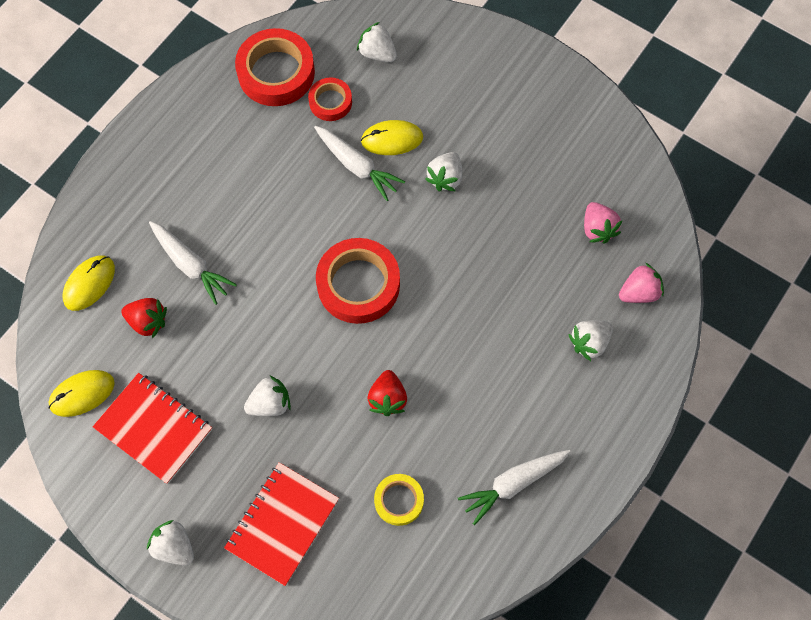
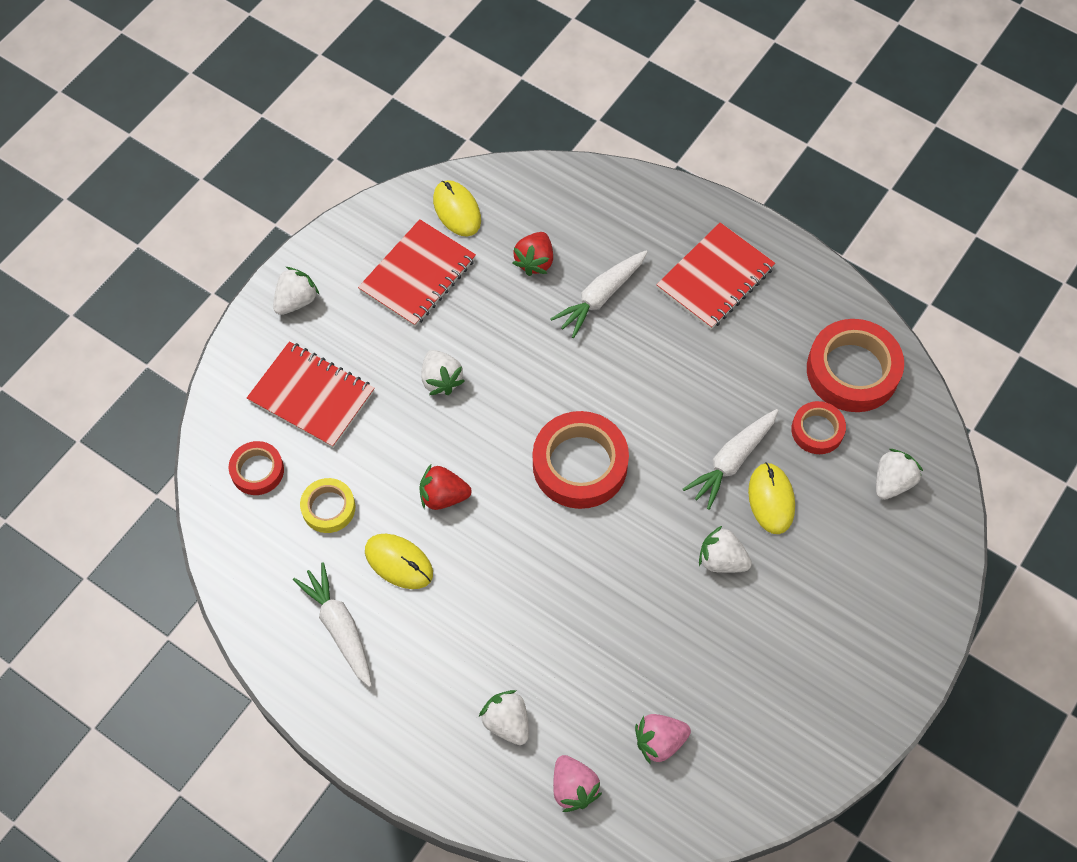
camera: 90 degrees right, 5 degrees down
(89, 284) = (577, 206): yellow mouse -> yellow mouse (399, 562)
(178, 170) = (715, 278): none -> red notebook
(360, 571) = (257, 470): none -> red tape

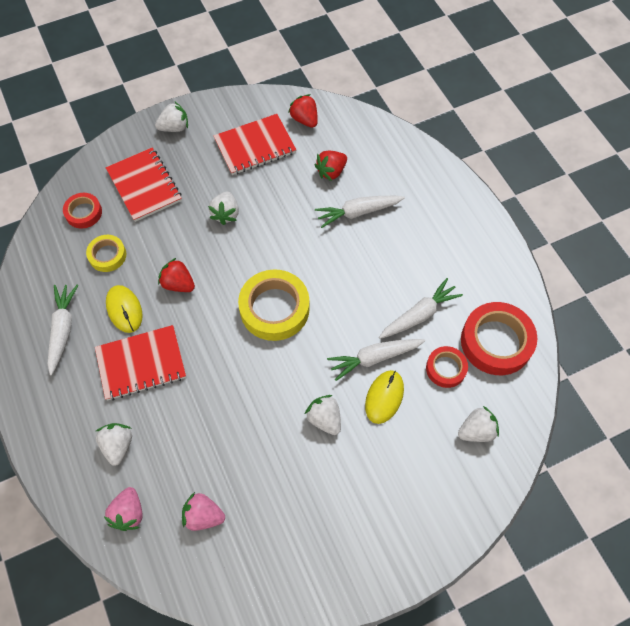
camera: 30 degrees right, 0 degrees up
(457, 210) = (304, 119): yellow mouse -> red strawberry
(580, 464) = (274, 308): red tape -> yellow tape
(715, 278) = (440, 236): red notebook -> red notebook (141, 364)
(749, 384) = (419, 315): none -> white carrot

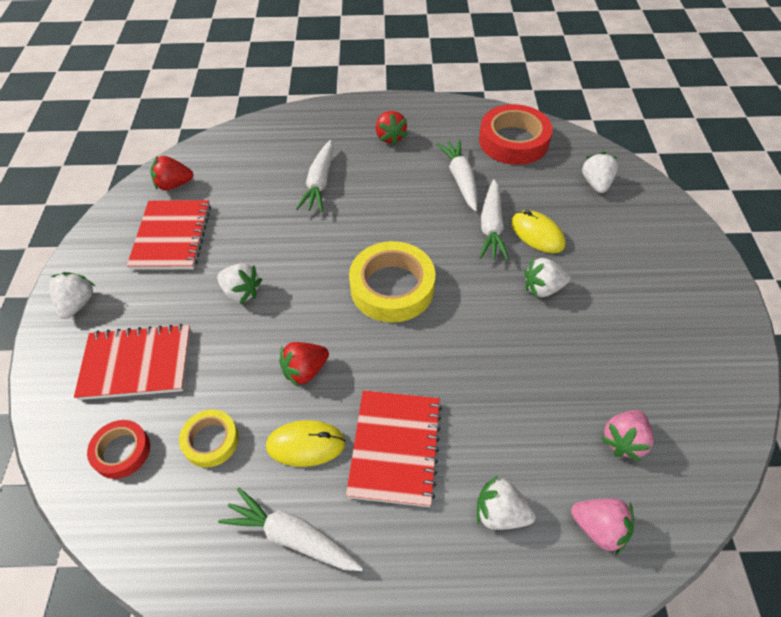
camera: 65 degrees left, 10 degrees down
(331, 171) = (256, 186): red strawberry -> red strawberry (390, 137)
(446, 368) = (525, 181): red tape -> none

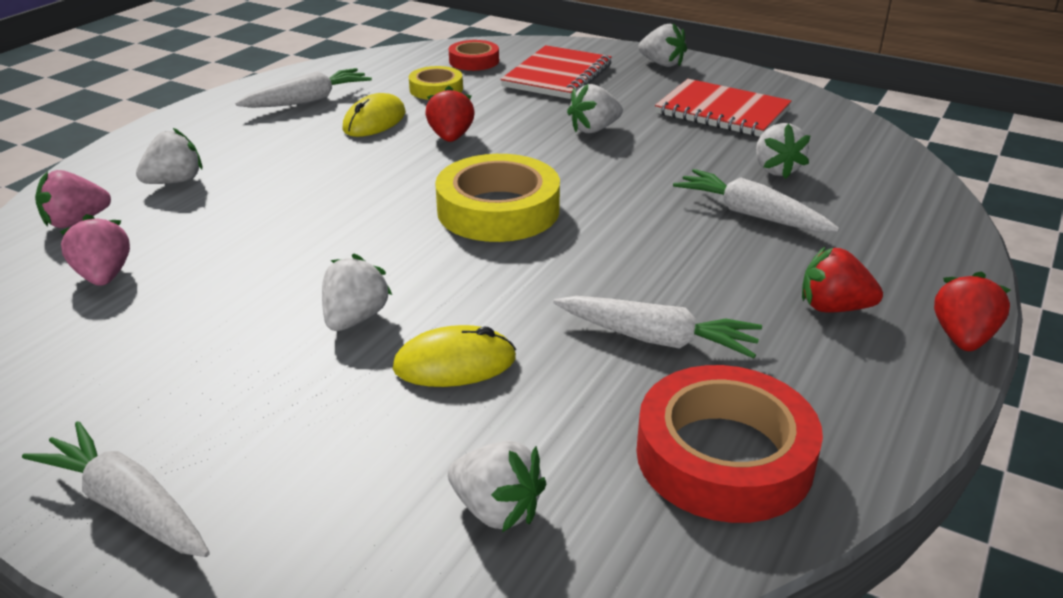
camera: 120 degrees right, 20 degrees down
(174, 185) = (822, 126): red strawberry -> red strawberry (962, 338)
(254, 188) = (775, 169): none -> white strawberry
(395, 448) = (308, 155): red notebook -> none
(491, 227) = (518, 325): white carrot -> white carrot (127, 505)

